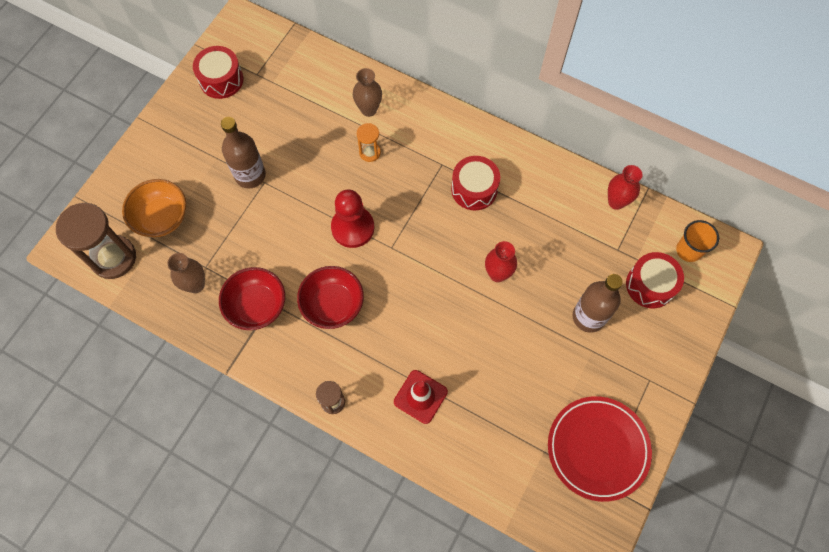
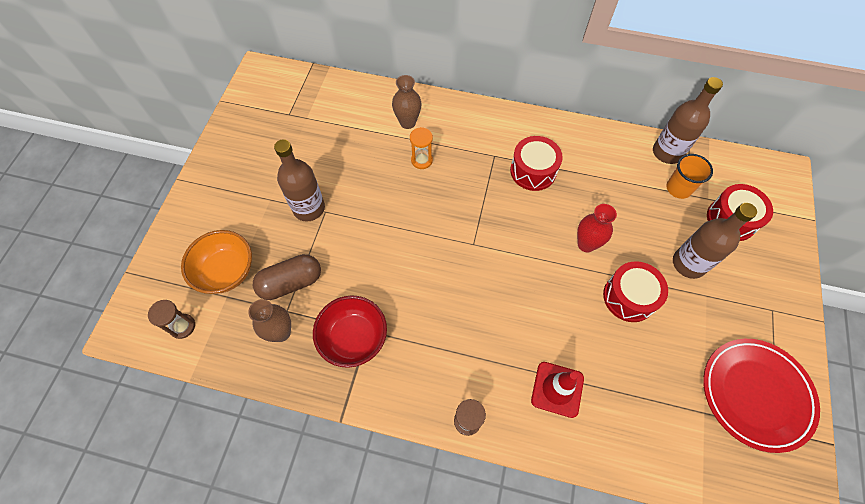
camera: 15 degrees left, 5 degrees down
(113, 258) = (182, 326): brown hourglass -> brown hourglass, size x0.50
(216, 242) = (291, 283): none -> brown capsule
(221, 80) = (255, 126): red drum -> red drum (629, 297)
(333, 305) = (433, 316): red bowl -> none
(353, 228) = (428, 234): red pawn -> none
(616, 202) = (667, 152): red vase -> brown bottle
(688, 250) = (750, 180): orange cup -> orange cup (678, 188)

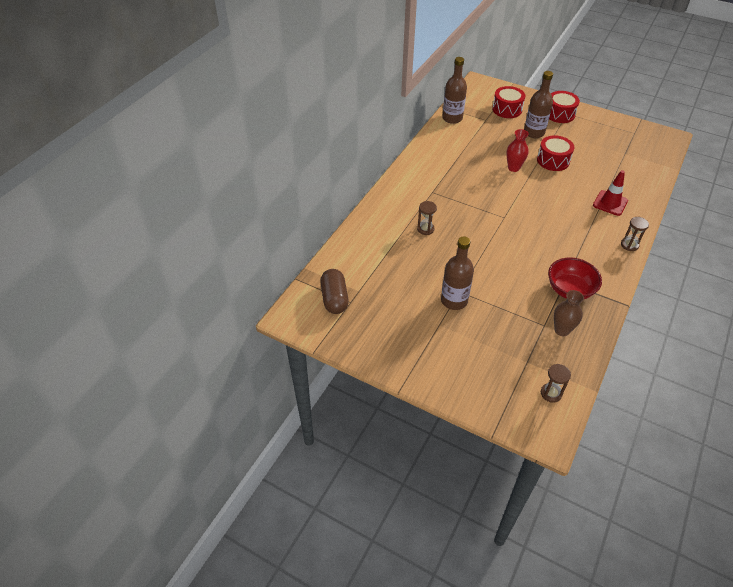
camera: 75 degrees left, 15 degrees down
(226, 271) = (504, 360): orange bowl -> none
(291, 283) = (520, 319): brown capsule -> brown capsule (334, 299)
(407, 122) = (386, 230): brown vase -> none
(421, 160) = (425, 229): orange hourglass -> brown hourglass
(533, 171) = (451, 177): red drum -> red drum (559, 114)
(678, 188) = (480, 122): orange cup -> none
(755, 394) = (615, 133): red plate -> none

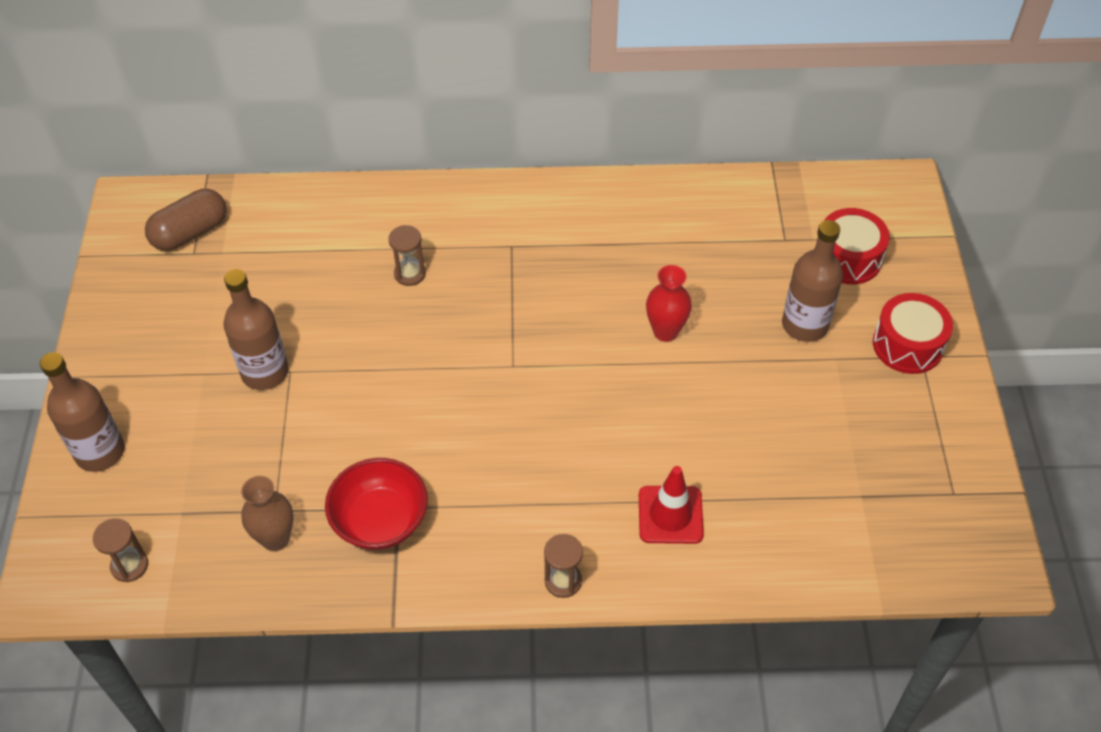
camera: 60 degrees right, 5 degrees up
(452, 118) = (746, 191): brown bottle -> brown bottle (100, 452)
(553, 160) = (737, 383): red drum -> none

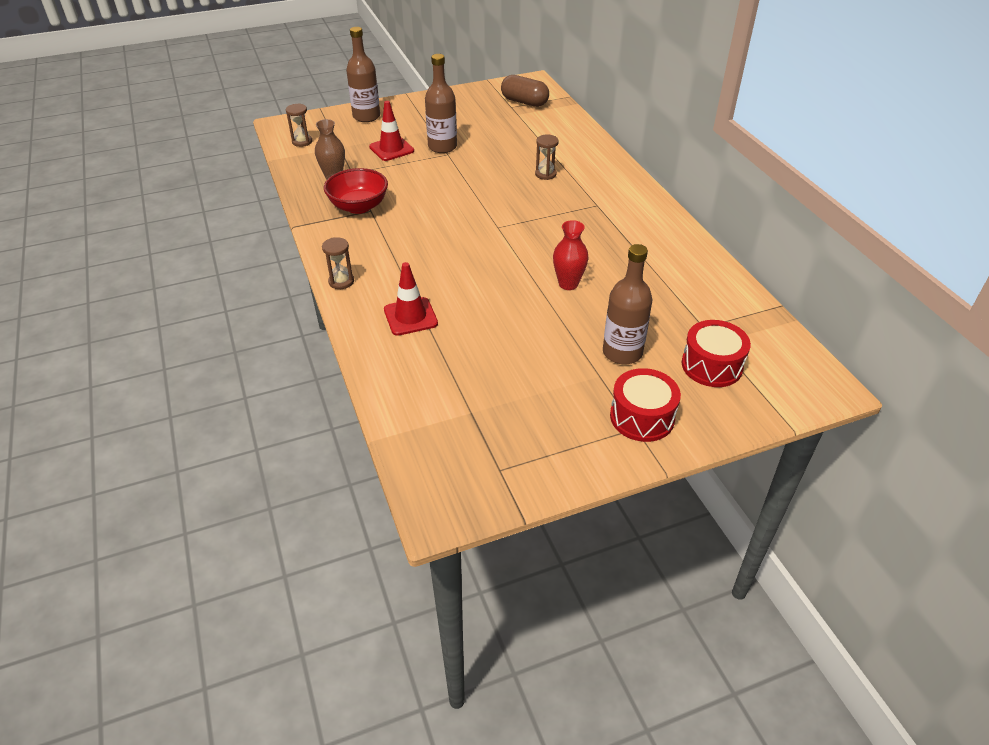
camera: 70 degrees right, 10 degrees down
(232, 440) = (391, 149): none -> red traffic cone

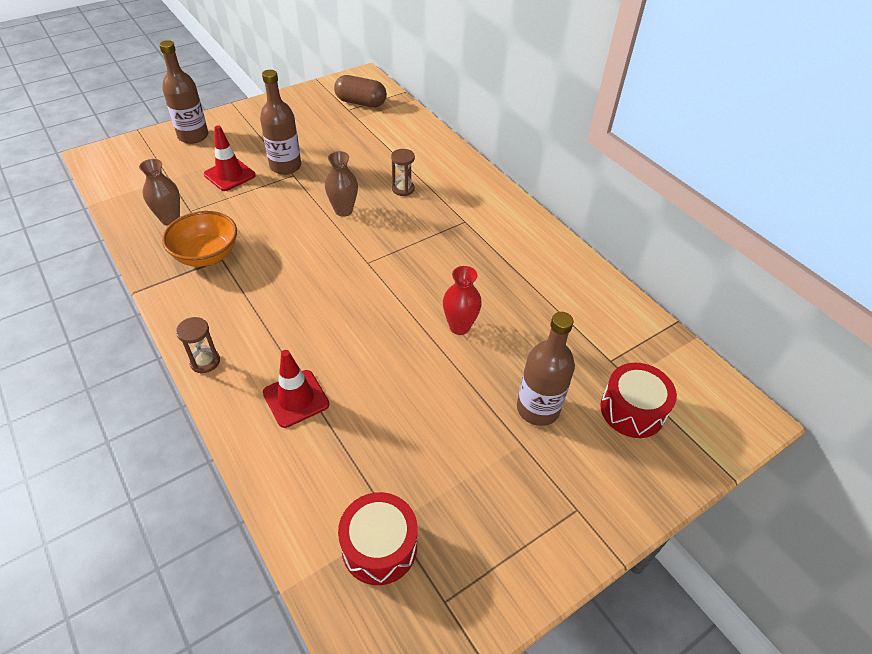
camera: 15 degrees left, 5 degrees up
(302, 142) = (124, 176): brown hourglass -> none
(358, 206) = (206, 255): red bowl -> orange bowl
(486, 185) = (343, 210): none -> brown vase
(642, 417) = (580, 493): red drum -> red drum (379, 546)

